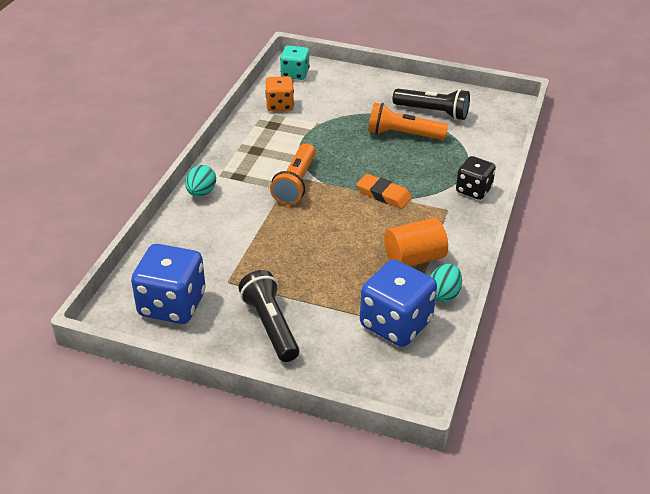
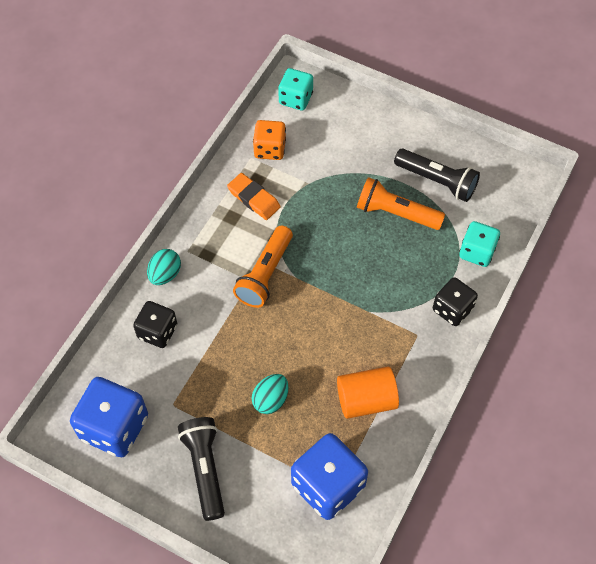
camera: 10 degrees right, 20 degrees up
(202, 232) = (157, 332): none -> black dice
(383, 194) = (354, 303): orange eraser -> orange eraser (254, 198)
(443, 294) = (384, 453): turquoise egg -> turquoise egg (270, 400)
(482, 152) = (477, 252): none -> turquoise dice

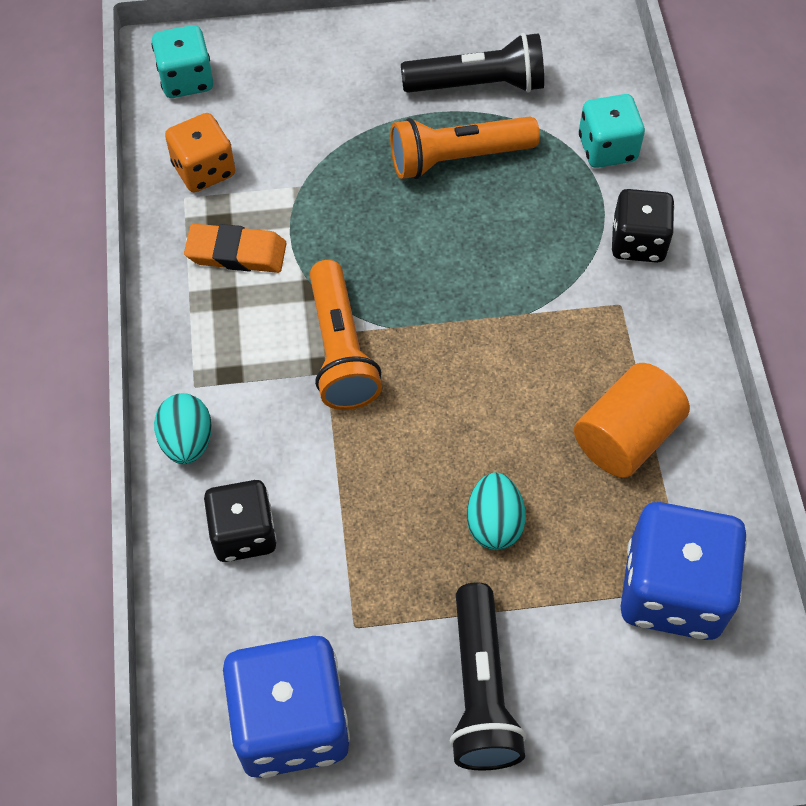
camera: 35 degrees left, 0 degrees up
(205, 469) = (481, 689): black flashlight -> black flashlight turned 135 degrees counterclockwise

